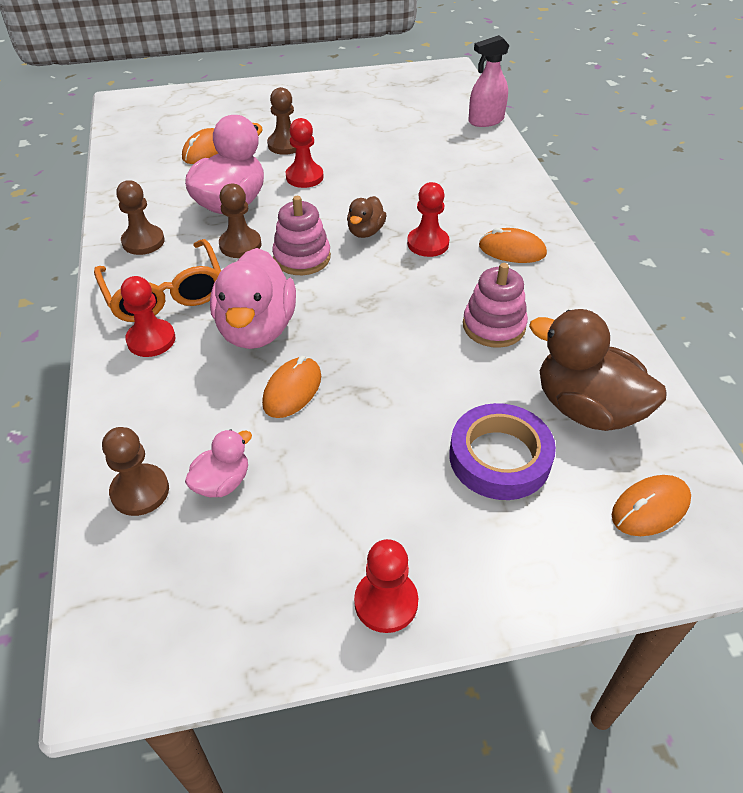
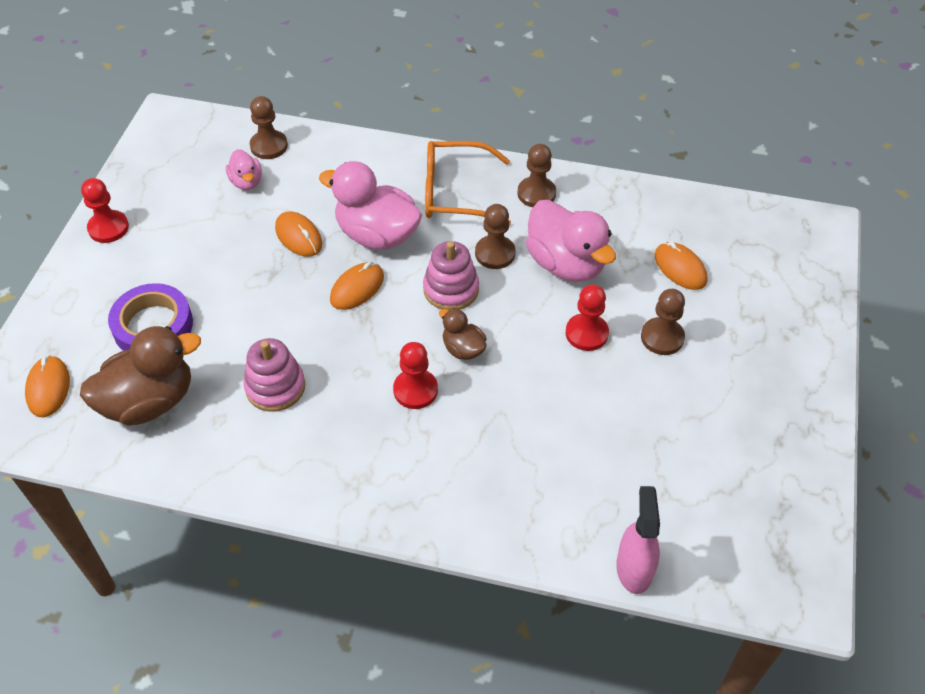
camera: 115 degrees right, 5 degrees up
(151, 340) = (405, 175): red pawn -> none
(512, 250) = (363, 455): orange mouse -> orange mouse (357, 288)

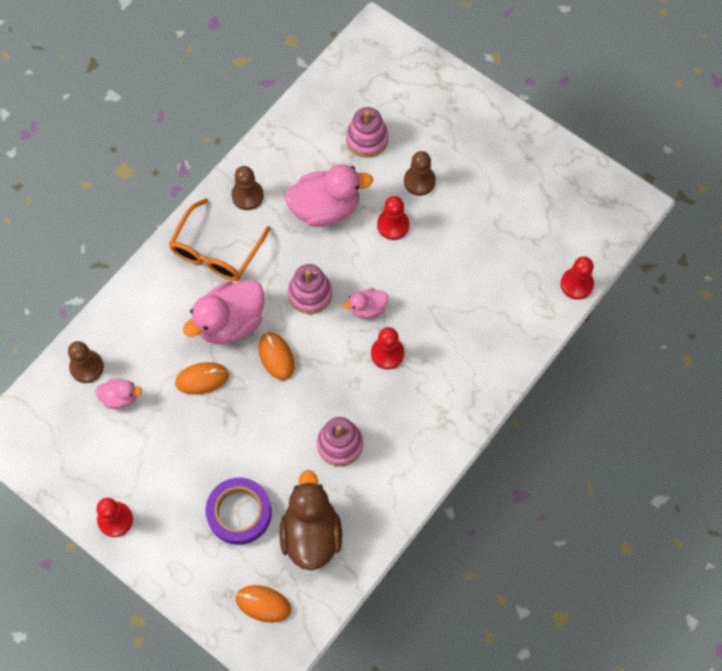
camera: 65 degrees left, 15 degrees up
(463, 349) = (367, 308): brown duck -> pink duck
(495, 253) = (291, 250): brown pawn -> none
(634, 568) = (576, 284): pink spray bottle -> red pawn
(680, 268) = (367, 139): orange mouse -> pink stacking toy

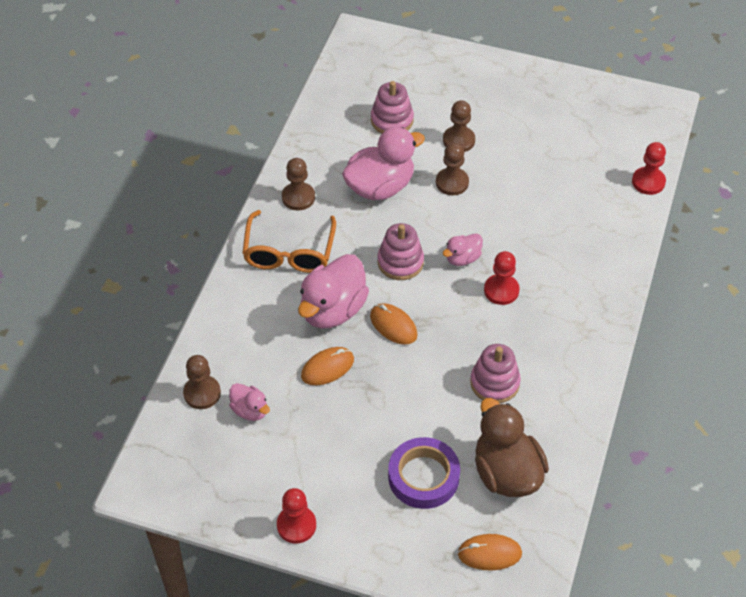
camera: 20 degrees left, 15 degrees down
(120, 398) = (250, 410): pink duck -> pink duck turned 60 degrees clockwise
(393, 225) = (452, 182): red pawn -> brown pawn

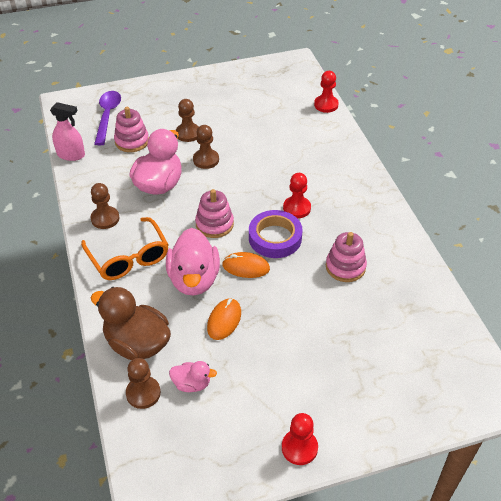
camera: 35 degrees left, 5 degrees down
(318, 106) = (71, 155): none -> pink spray bottle
(390, 76) = (107, 116): none -> purple spoon
(423, 477) = (356, 355): purple tape -> purple tape (275, 238)
(462, 258) = (254, 201): pink duck -> none
(489, 554) = (446, 380): orange mouse -> none
(506, 473) = (406, 320): brown duck -> brown duck (137, 343)

